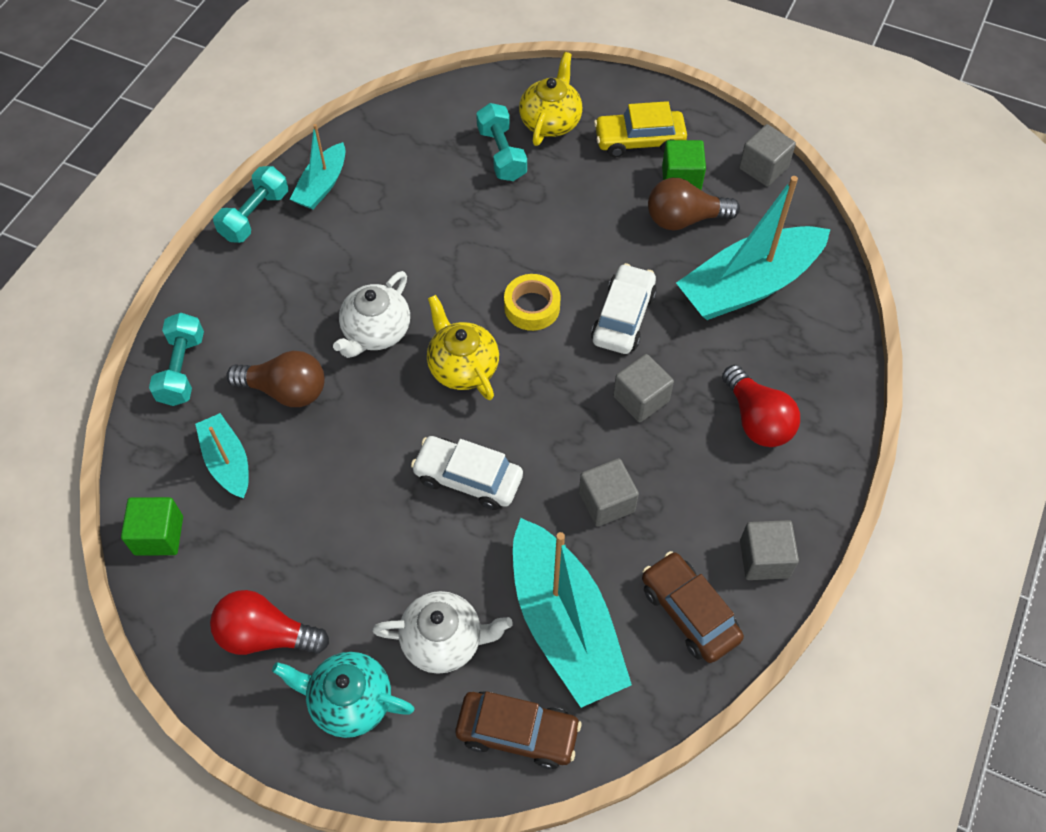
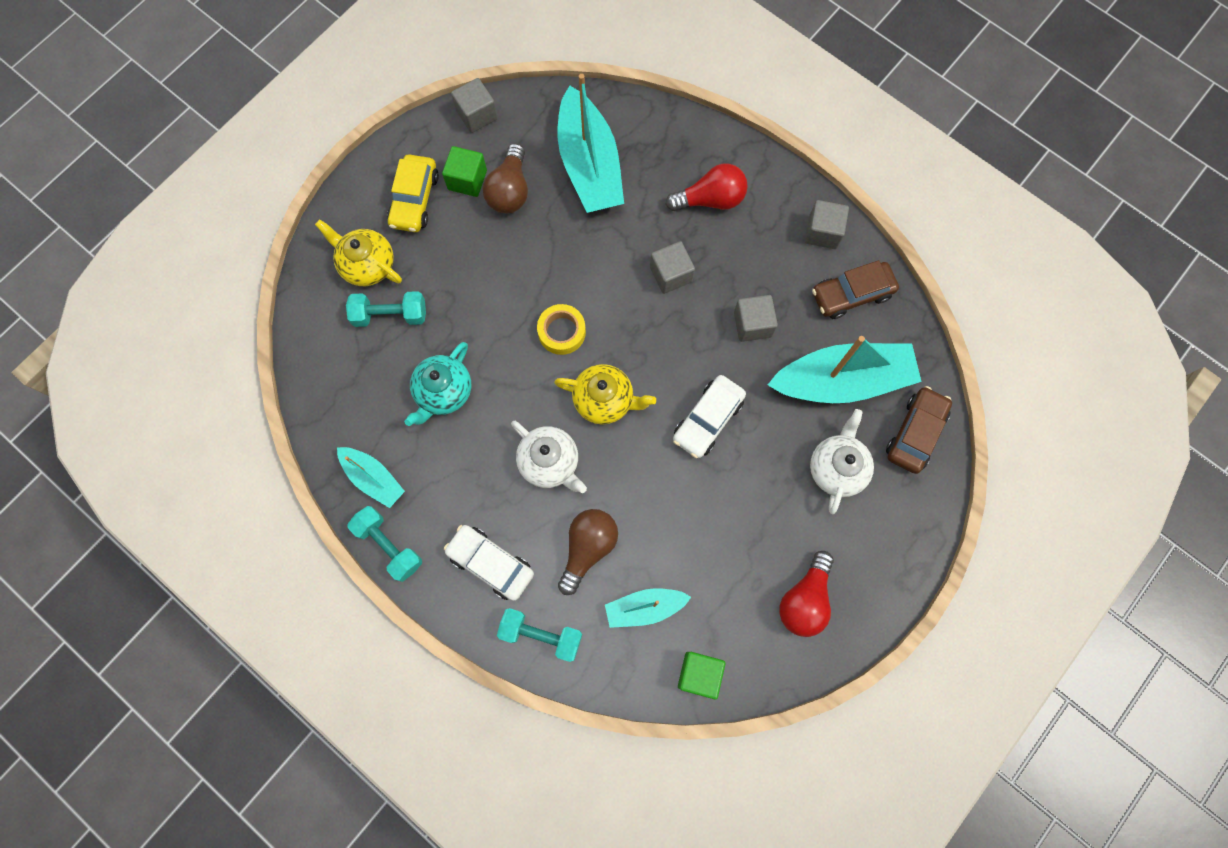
camera: 75 degrees left, 15 degrees up
(349, 701) = (869, 546): turquoise teapot -> turquoise teapot (443, 392)
(462, 367) = (604, 400): yellow teapot -> yellow teapot turned 150 degrees counterclockwise
(623, 317) = (592, 265): white car -> white car (490, 563)

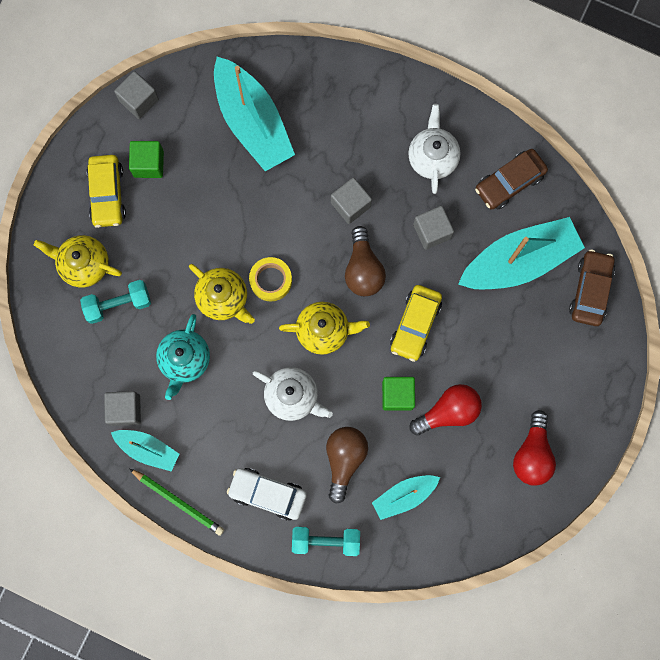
camera: 15 degrees left, 5 degrees up
(389, 545) = (178, 502): turquoise dumbbell -> green pencil
(505, 337) = (223, 298): none -> yellow teapot
(510, 190) = (189, 164): brown light bulb -> brown light bulb (363, 269)
(699, 674) = (462, 537): green cube -> green cube (397, 395)
(708, 420) = (415, 325): white car -> yellow car
(710, 199) = (367, 127): red light bulb -> red light bulb (448, 412)
(822, 232) = (471, 132): grey cube -> grey cube (125, 410)
(837, 468) = (532, 337): white teapot -> white teapot (432, 157)

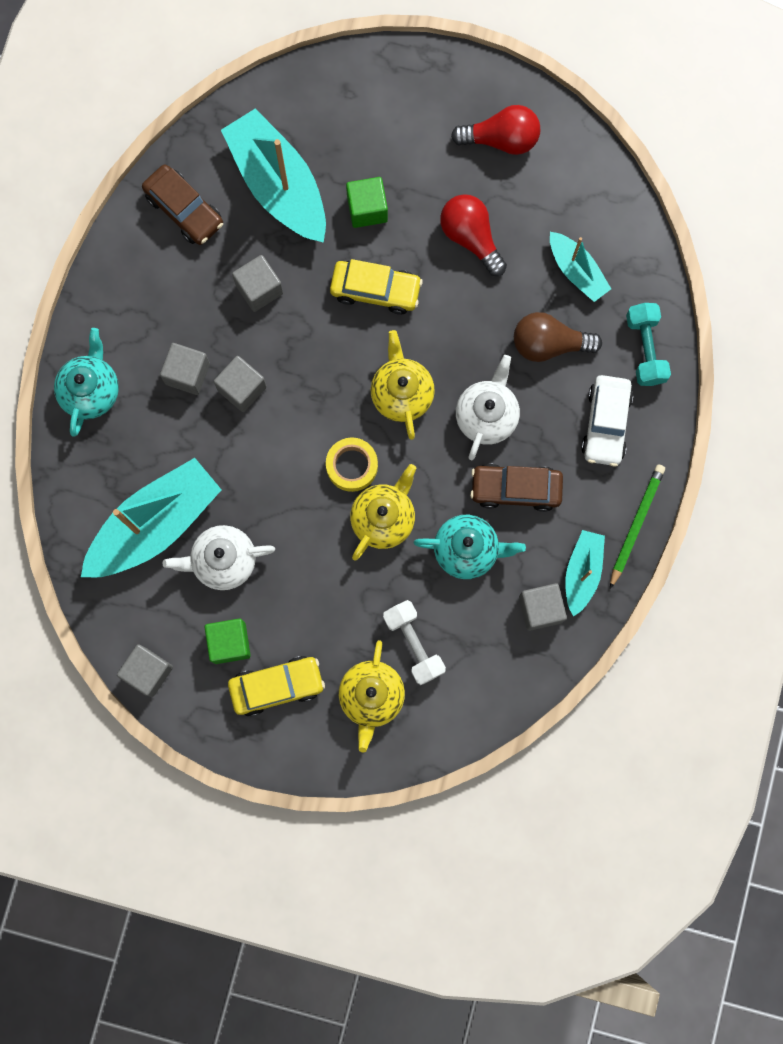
camera: 100 degrees left, 0 degrees up
(118, 304) = (414, 644): turquoise dumbbell -> white dumbbell
(363, 269) = (319, 360): brown light bulb -> none
(369, 89) = (91, 391): none -> turquoise teapot
(370, 164) = (187, 373): none -> grey cube
(397, 395) = (462, 297): green cube -> green cube (367, 209)
(432, 157) = (167, 302): white teapot -> white teapot (223, 561)
(590, 290) = (300, 103): brown car -> brown car (515, 489)

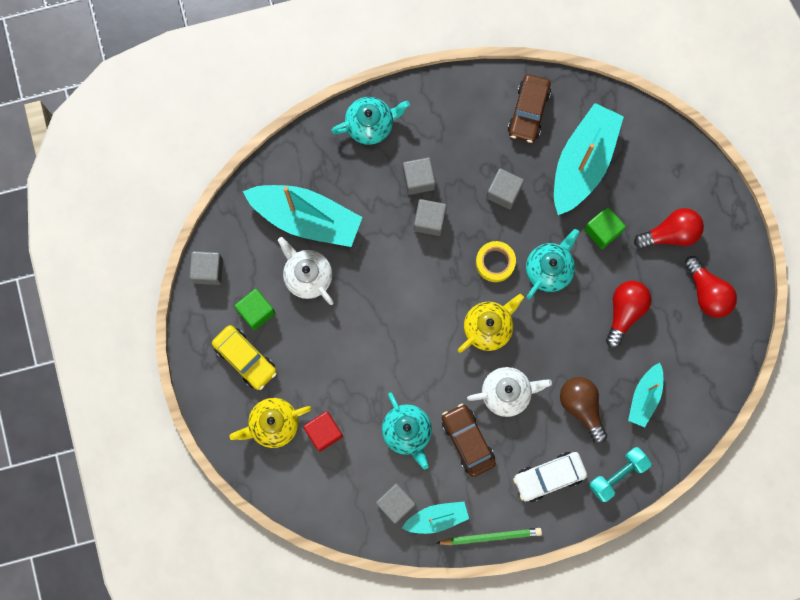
camera: 60 degrees right, 0 degrees up
(352, 466) = (419, 323): yellow tape -> yellow tape (495, 262)
(375, 290) = (549, 269): yellow car -> turquoise teapot
(383, 518) = (396, 364): yellow teapot -> none
(414, 140) = (670, 234): none -> red light bulb
(414, 644) = (324, 432): white dumbbell -> red cube

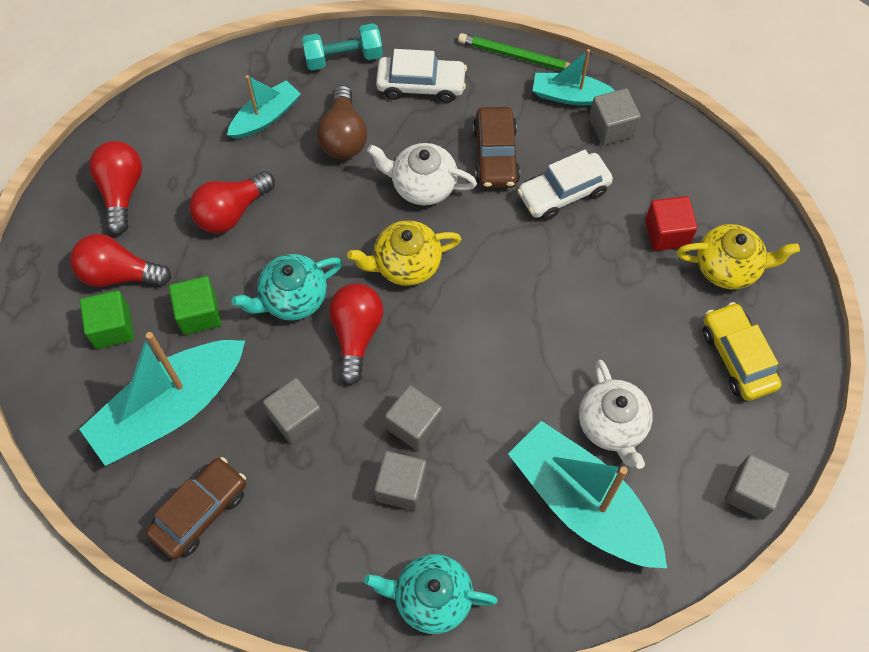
camera: 155 degrees left, 15 degrees down
(256, 311) = (701, 409): green cube -> green cube (112, 328)
(407, 432) = (563, 193): turquoise teapot -> white car
(495, 262) = (356, 335): yellow tape -> red light bulb

